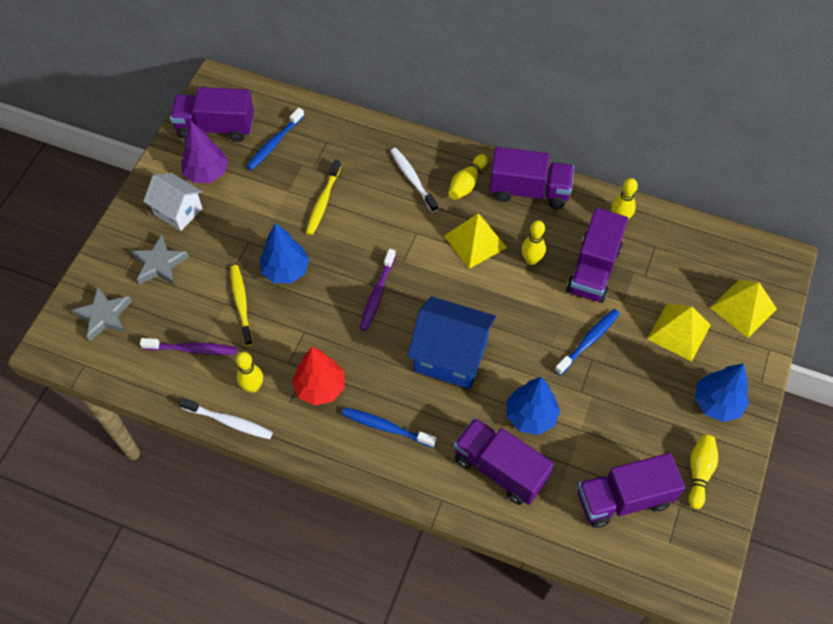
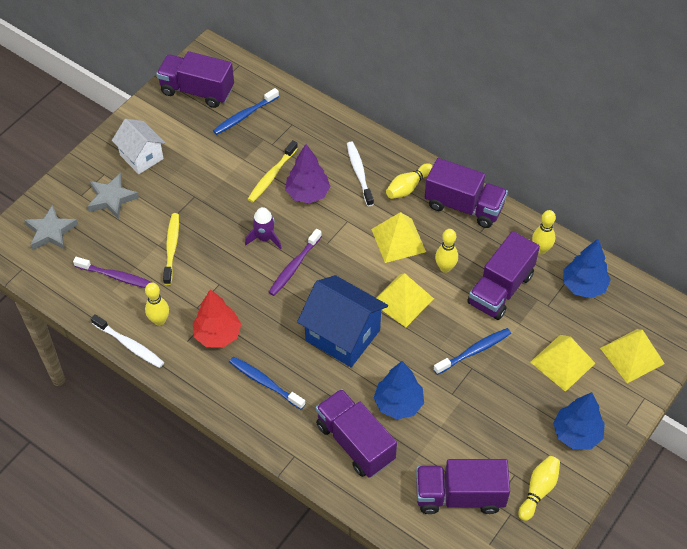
camera: 15 degrees right, 5 degrees down
(207, 173) = (176, 129): purple tree -> purple tree (308, 194)
(286, 270) = (219, 228): blue tree -> blue tree (583, 286)
(337, 270) = (264, 238): none -> purple rocket
(499, 304) = (402, 300): none -> yellow pyramid

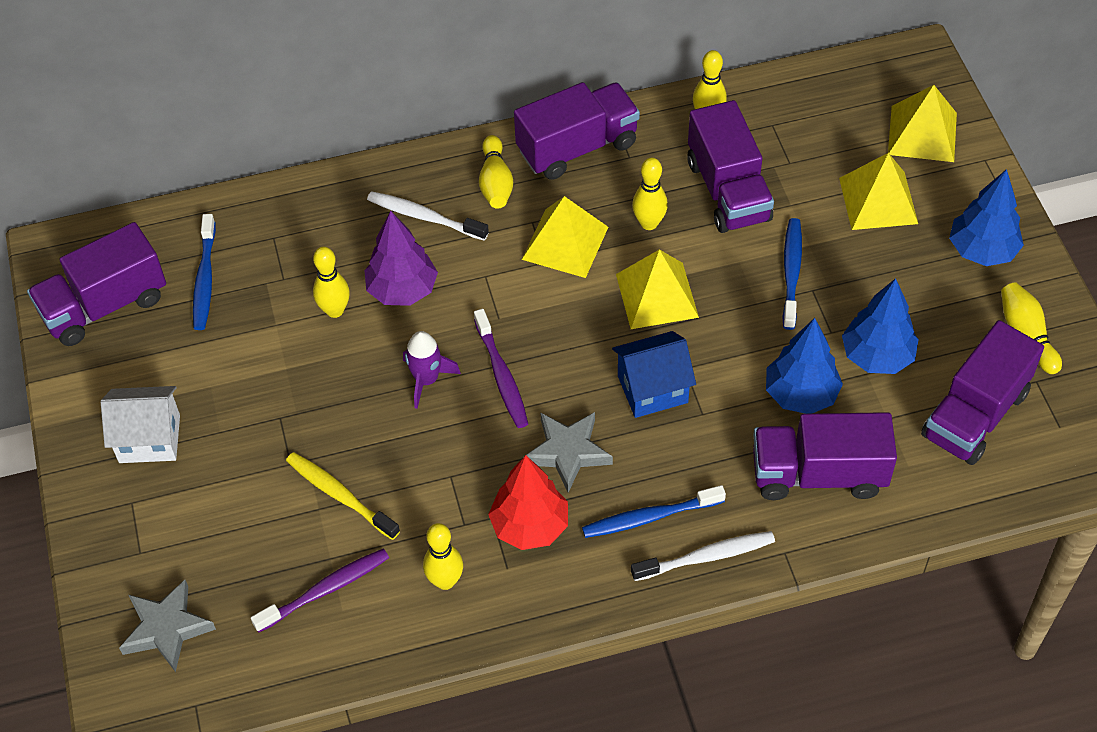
camera: 50 degrees left, 0 degrees up
(112, 198) = (184, 517): grey star -> grey star (567, 452)
(129, 345) = (452, 641): white toothbrush -> white toothbrush (706, 557)
(272, 176) = (335, 310): yellow toothbrush -> yellow bowling pin
(342, 335) = (652, 389): blue house -> blue house, size x0.65
(583, 286) = (793, 113): blue tree -> blue tree (877, 356)

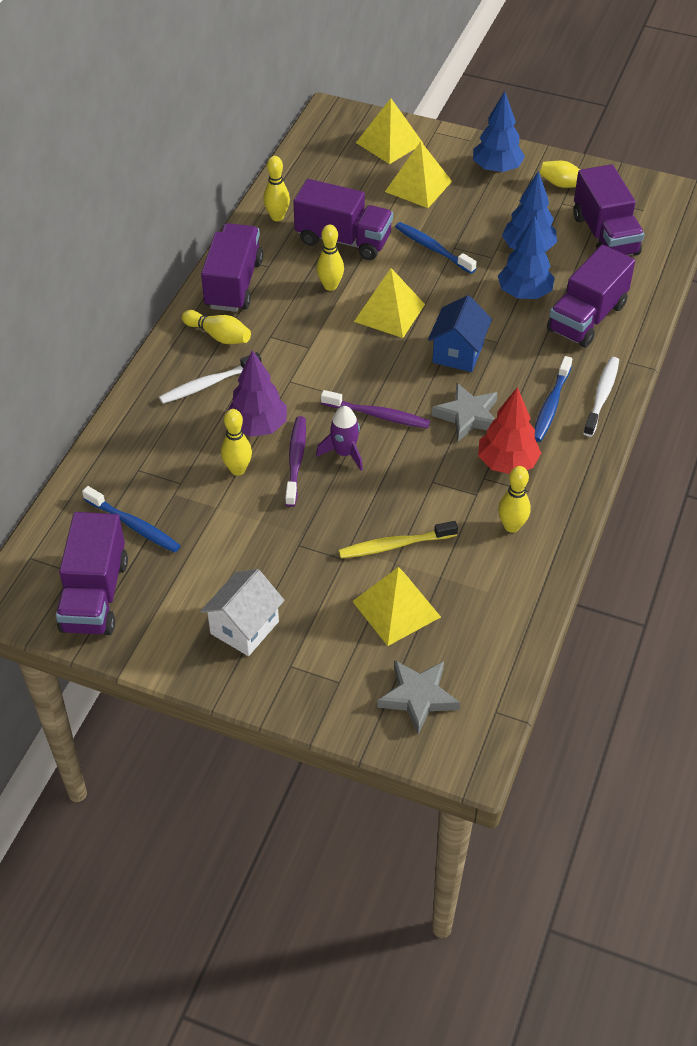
camera: 55 degrees left, 5 degrees down
(325, 590) = (464, 592): purple toothbrush -> purple toothbrush (295, 460)
(565, 243) = (304, 330): yellow pyramid -> yellow pyramid (396, 609)

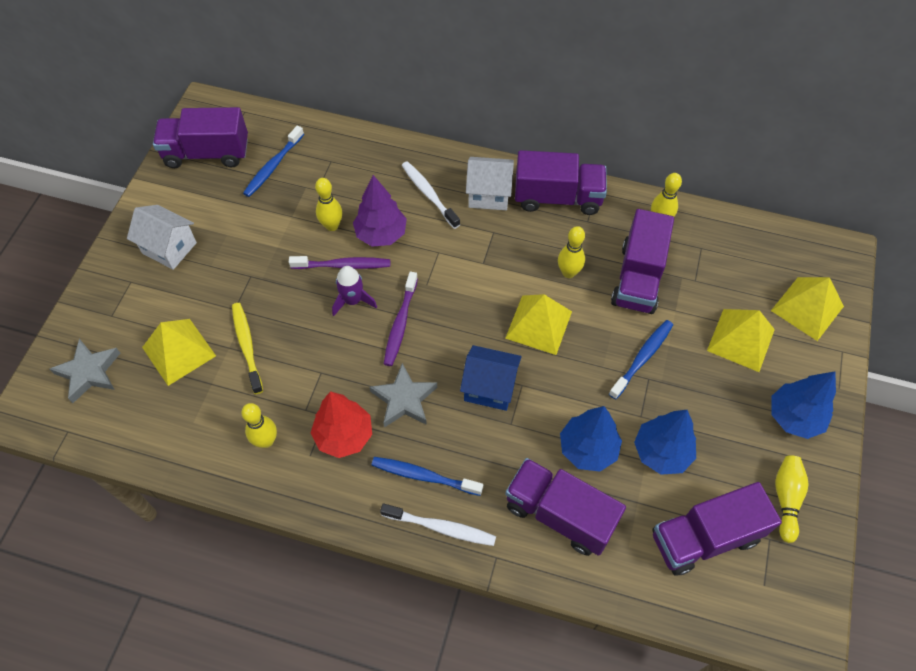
camera: 85 degrees right, 10 degrees up
(218, 336) = (489, 194): yellow bowling pin -> white house

